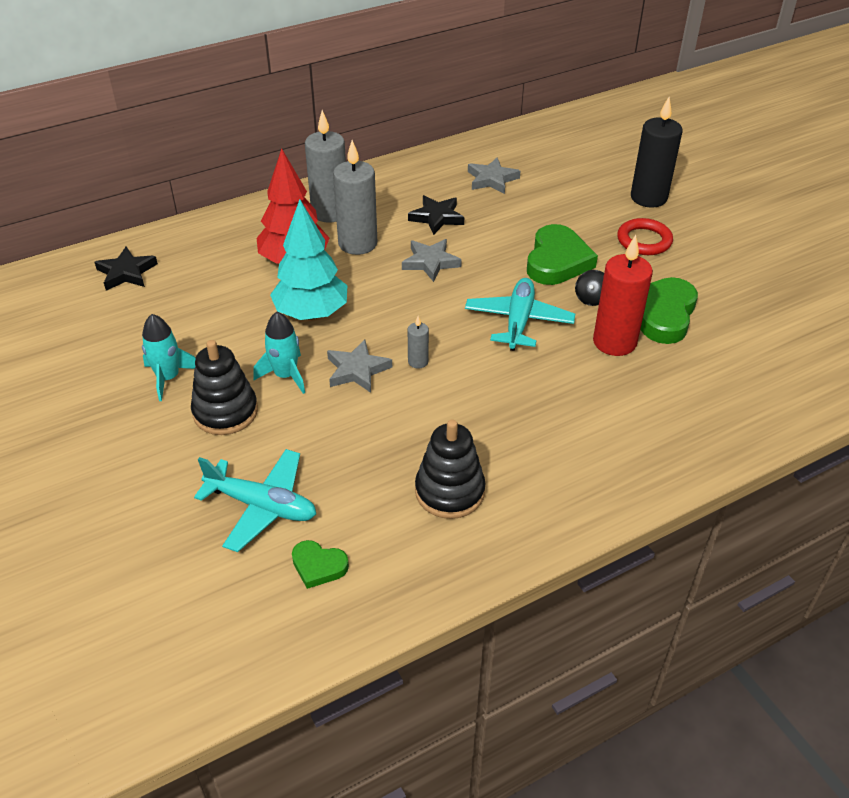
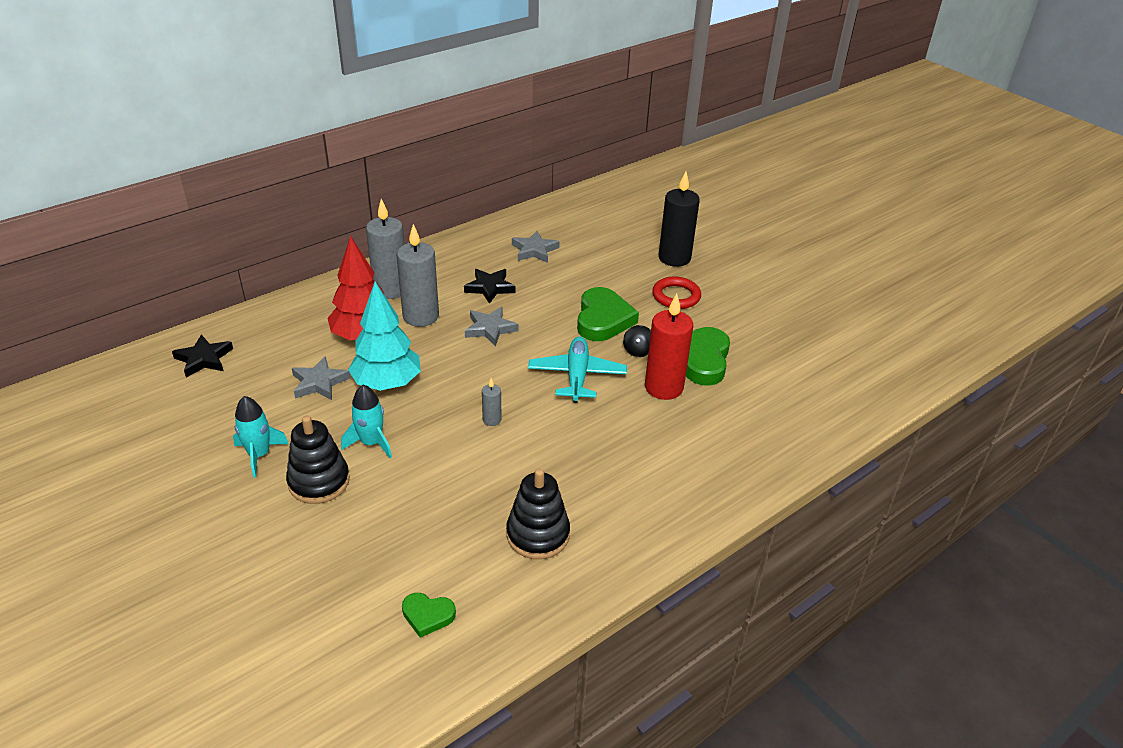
camera: 10 degrees left, 5 degrees down
(262, 506) = (366, 566): turquoise plane -> none
(357, 370) = (437, 432): grey star -> grey star (319, 382)

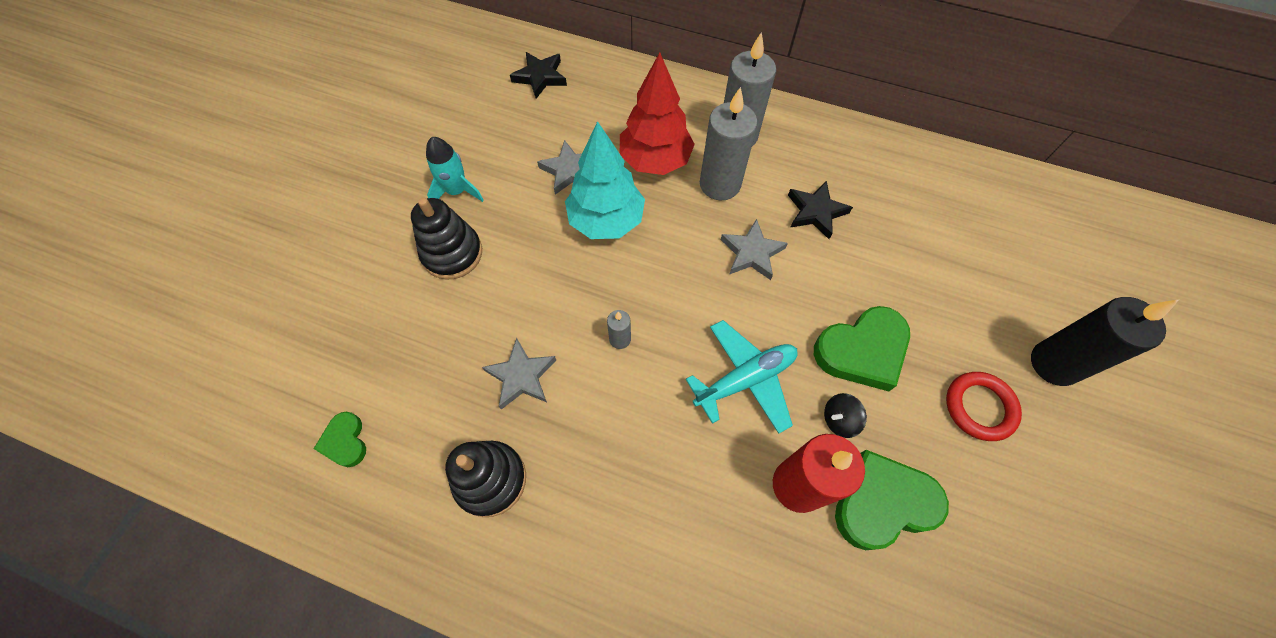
camera: 60 degrees right, 25 degrees up
(371, 443) = (522, 260): turquoise rocket -> none
(534, 250) = (918, 212): grey star -> grey star (521, 376)

